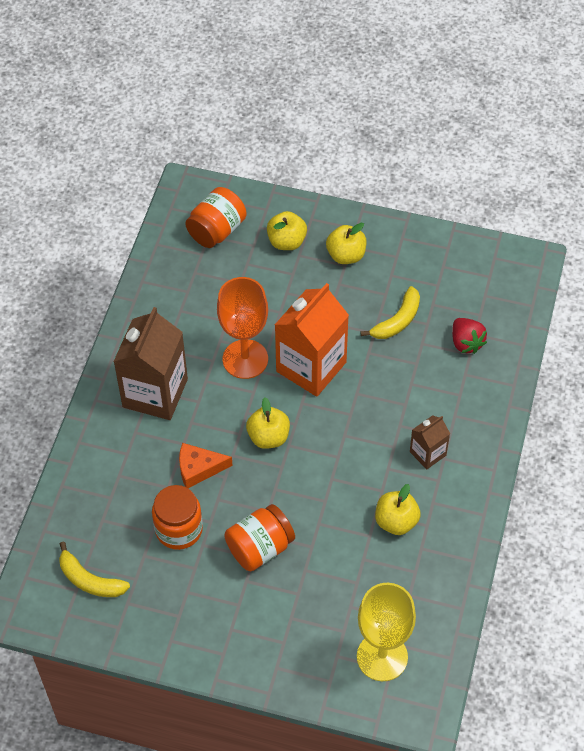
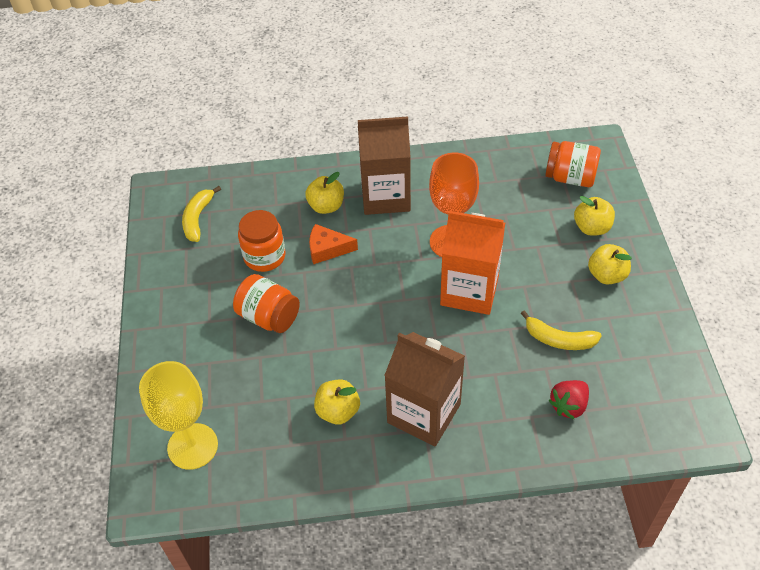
camera: 70 degrees right, 5 degrees down
(199, 468) = (327, 249): orange cheese -> orange cheese turned 60 degrees counterclockwise
(268, 437) = (381, 285): yellow apple -> yellow apple (326, 206)
(428, 453) = (424, 413): brown carton -> brown carton, size x1.99

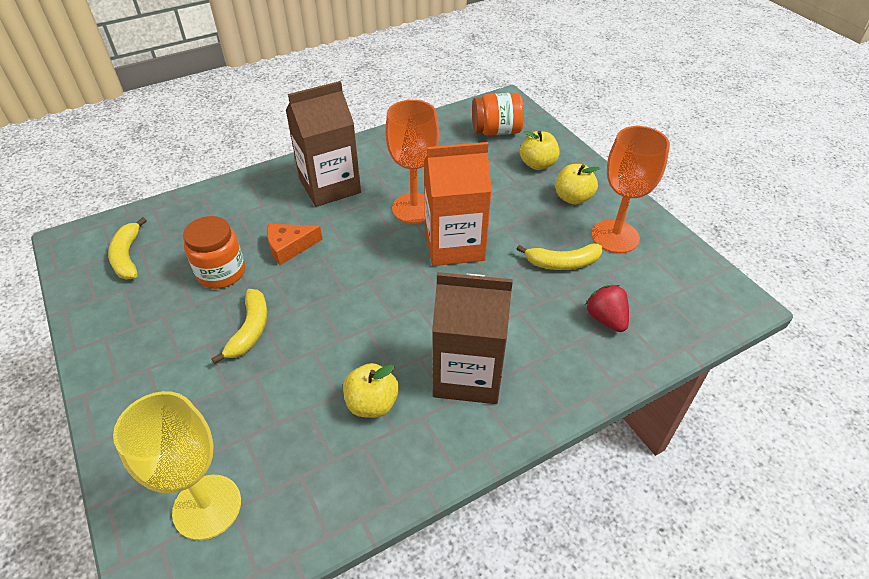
camera: 25 degrees left, 5 degrees down
(269, 317) = (250, 330): orange jar -> yellow banana
(326, 206) = (271, 209): yellow apple -> none
(568, 405) = (606, 319): red strawberry -> red strawberry turned 135 degrees clockwise
(624, 328) = (615, 236): none -> orange goblet

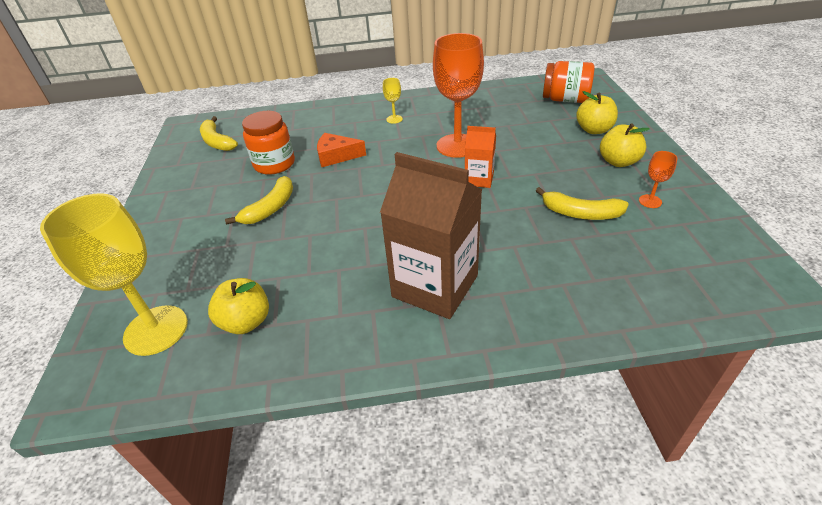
camera: 25 degrees right, 5 degrees down
(128, 256) = (217, 141): yellow banana -> yellow banana turned 45 degrees counterclockwise
(330, 186) = (394, 119): brown carton -> yellow goblet
(372, 404) = (334, 288): yellow apple -> yellow apple (246, 322)
(454, 245) = (479, 179): orange carton -> orange carton, size x0.50
(606, 319) = (605, 272): red strawberry -> none
(615, 236) = (650, 201): orange goblet -> orange goblet, size x0.42

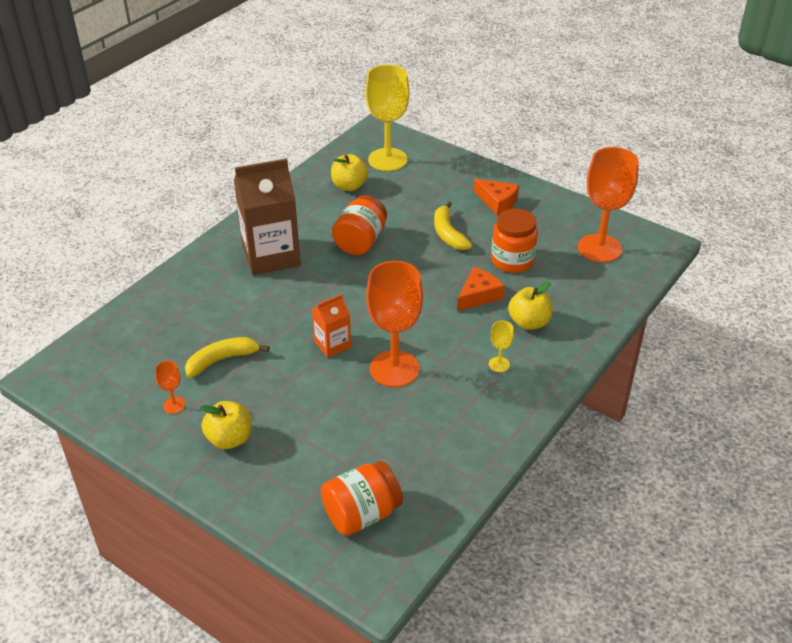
camera: 130 degrees right, 0 degrees up
(188, 211) = (497, 202): none -> orange cheese
(217, 141) = (599, 248): yellow banana -> orange goblet
(340, 246) = (360, 241): none -> orange jar
(594, 130) = (286, 474): yellow apple -> yellow apple (529, 322)

